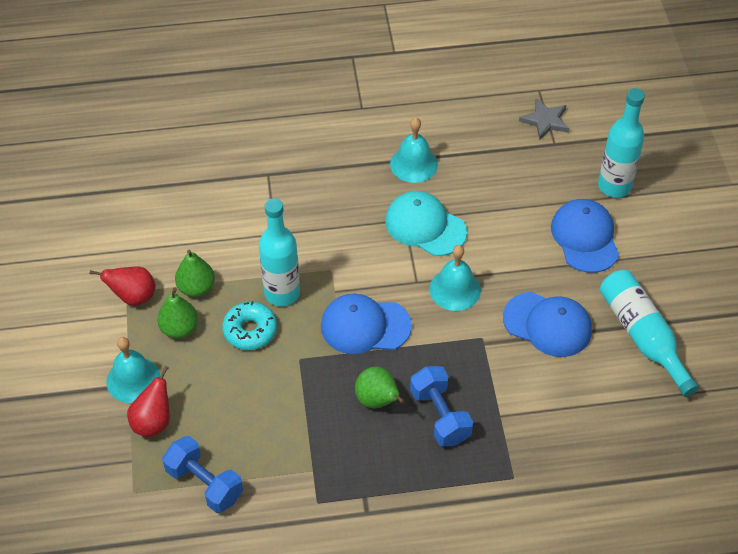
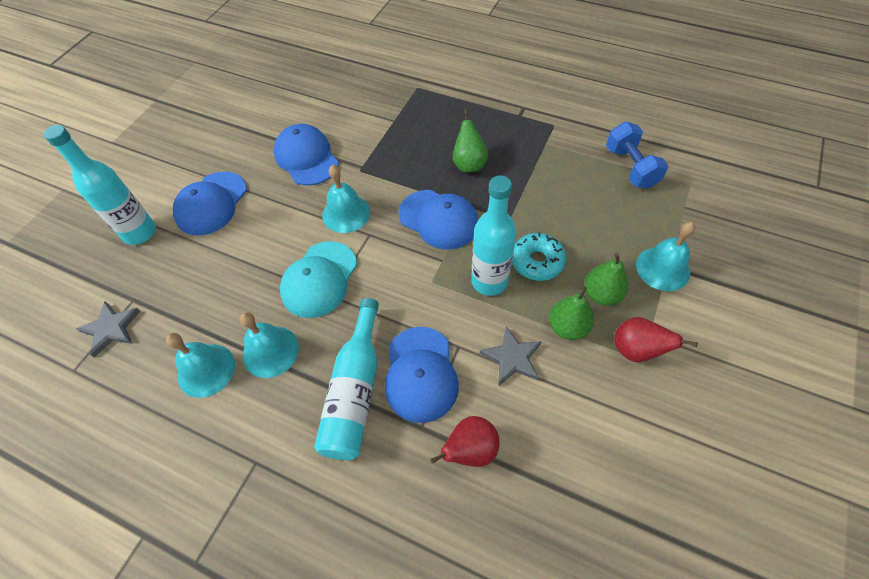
camera: 145 degrees left, 5 degrees up
(153, 422) = (656, 226): red pear -> red pear (470, 450)
(229, 245) = (512, 358): none -> grey star
(291, 203) = (420, 374): none -> blue cap
(425, 226) = (319, 279): turquoise cap -> turquoise cap turned 45 degrees clockwise
(440, 416) = (433, 137): blue dumbbell -> none
(447, 133) = (206, 370): none -> turquoise bell
(642, 336) = (255, 123): turquoise bottle -> turquoise bottle (355, 391)

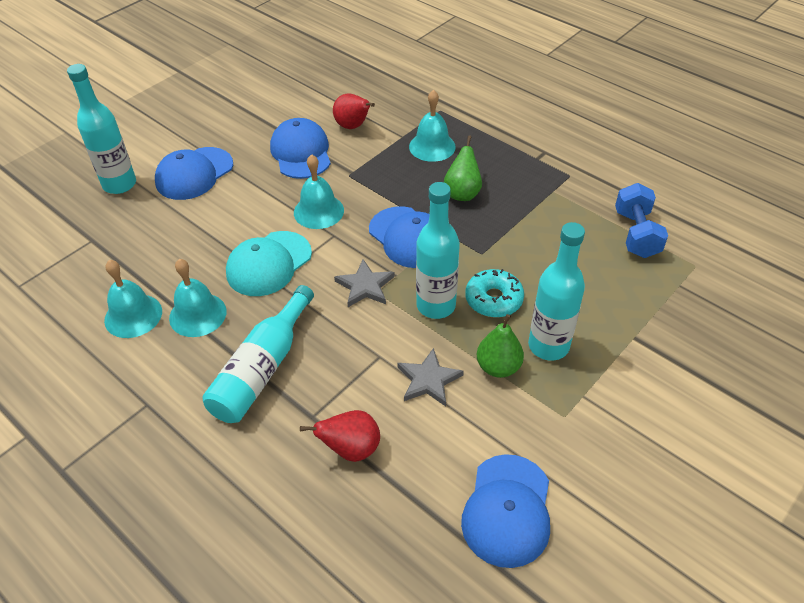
camera: 15 degrees right, 10 degrees down
(111, 329) = (63, 260): grey star -> grey star (365, 286)
(420, 374) = (331, 370): blue cap -> blue cap (507, 510)
(601, 294) = (548, 346): green pear -> turquoise bottle
(636, 350) = (561, 406): red pear -> red pear (353, 126)
(663, 268) = (627, 338): turquoise bell -> turquoise bell (432, 146)

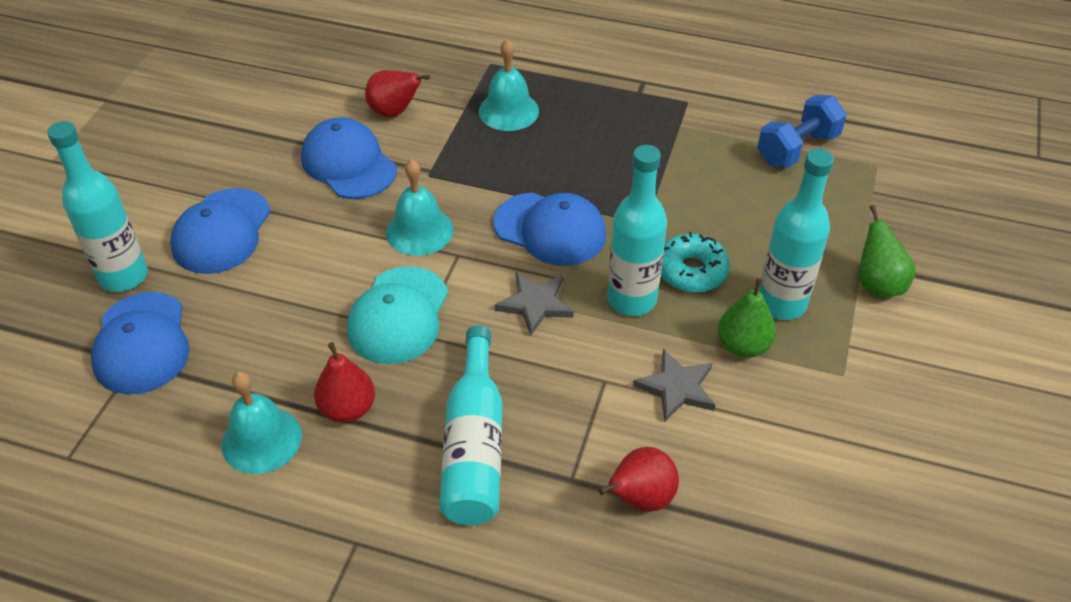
camera: 25 degrees left, 0 degrees up
(198, 314) = (348, 409): turquoise bell -> red pear
(462, 193) = (580, 158): green pear -> green pear (877, 285)
(507, 510) = (847, 498): blue cap -> blue cap (141, 343)
(636, 234) = (797, 148): blue dumbbell -> blue dumbbell turned 75 degrees clockwise

